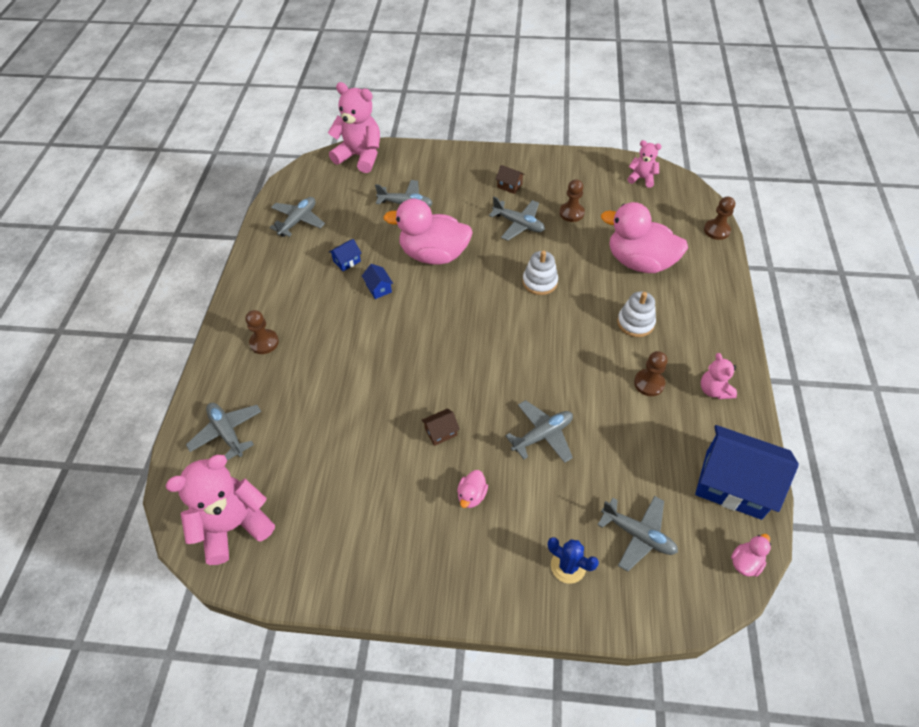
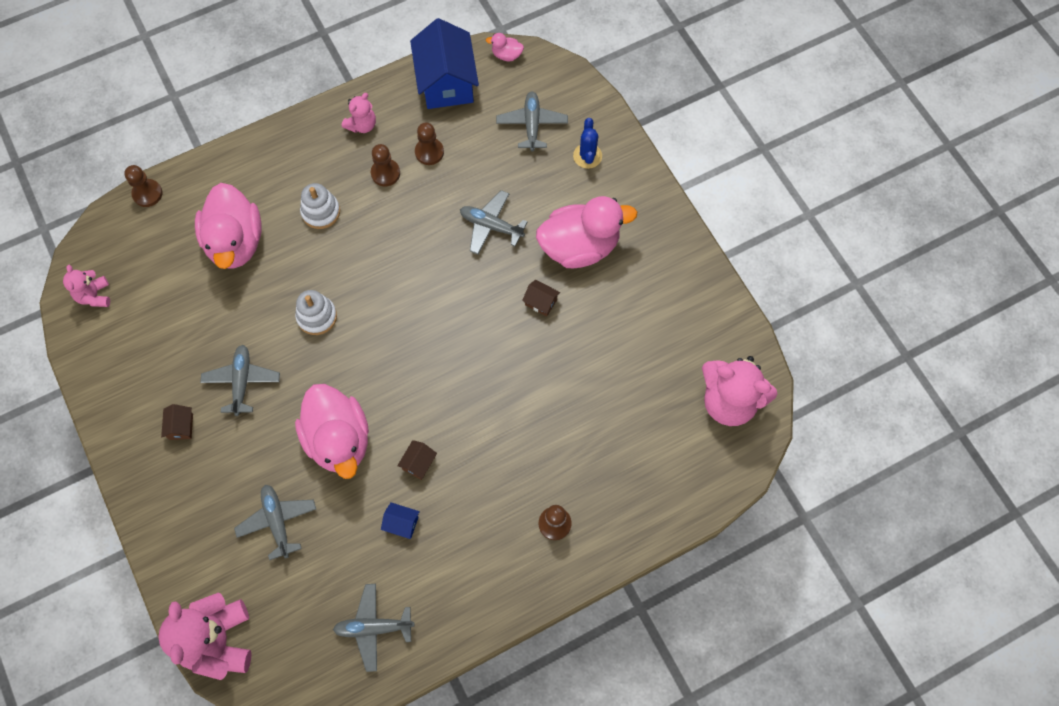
camera: 125 degrees left, 15 degrees up
(227, 433) = (663, 475): grey plane -> none
(378, 288) = (418, 463): blue house -> brown house
(471, 495) = (579, 246): pink duck -> pink duck, size x2.42
(571, 213) = (194, 338): brown pawn -> brown pawn (429, 152)

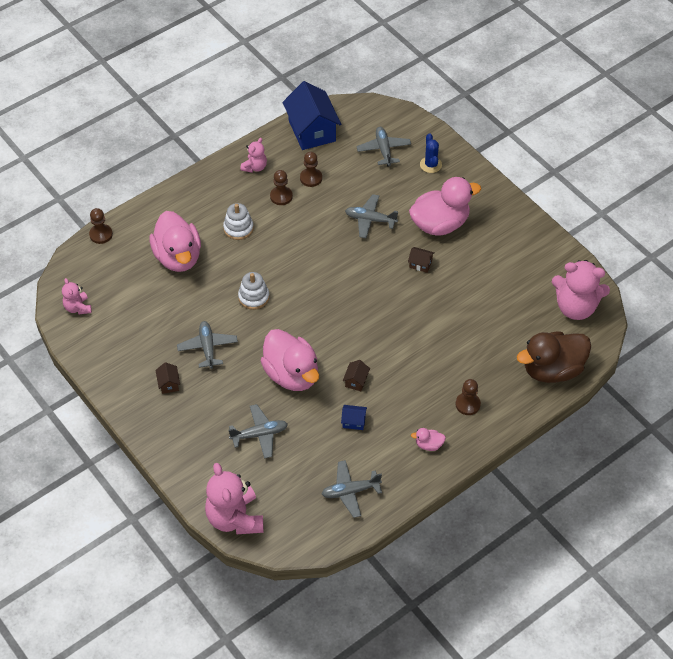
camera: 10 degrees left, 15 degrees down
(277, 521) = (259, 434): grey plane -> grey plane turned 105 degrees clockwise
(506, 55) = (353, 107): pink duck -> pink duck (429, 445)
(677, 490) = (552, 370): none -> brown duck

